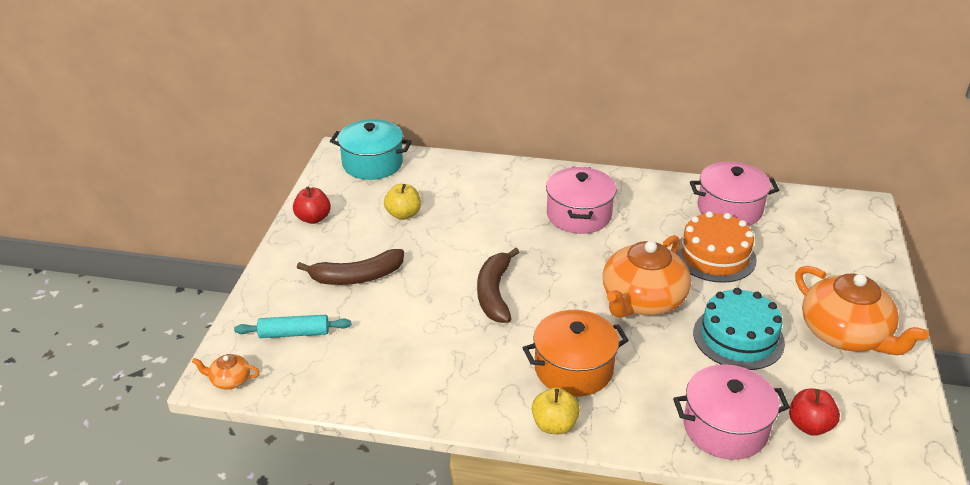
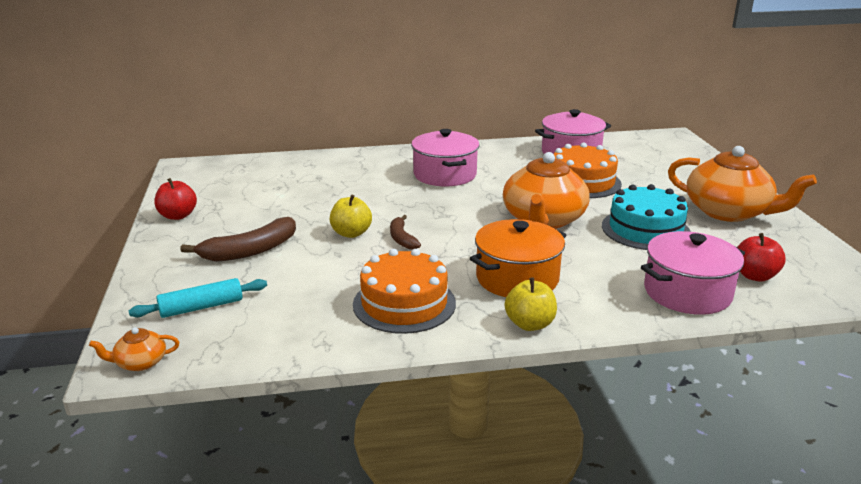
camera: 20 degrees left, 10 degrees down
(372, 164) = (221, 169): turquoise pot -> none
(403, 214) = (274, 199): yellow apple -> yellow apple (351, 233)
(458, 372) = (404, 303): none -> orange cake
(494, 293) = (402, 238): brown banana -> brown banana, size x0.59

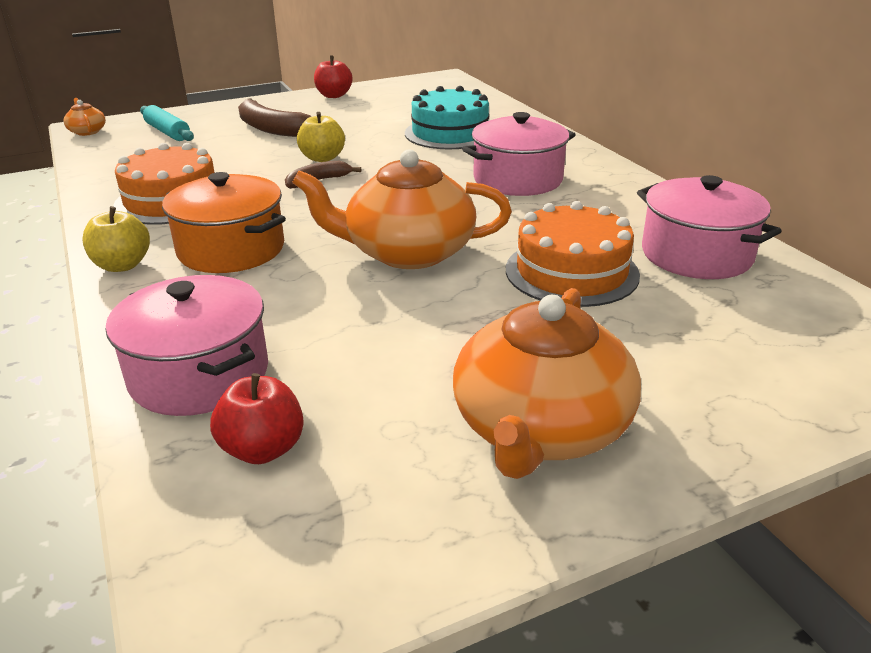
camera: 75 degrees right, 5 degrees up
(645, 229) = (411, 334): turquoise cake -> turquoise cake (450, 133)

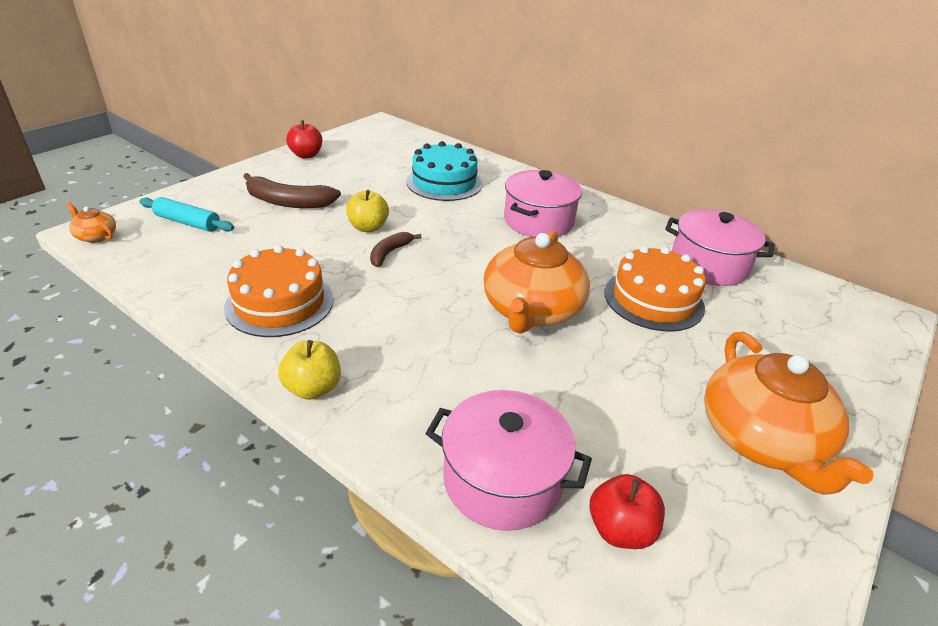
camera: 30 degrees left, 5 degrees up
(231, 249) = (392, 344): orange pot -> none
(407, 252) = (531, 310): orange teapot -> orange teapot turned 45 degrees counterclockwise

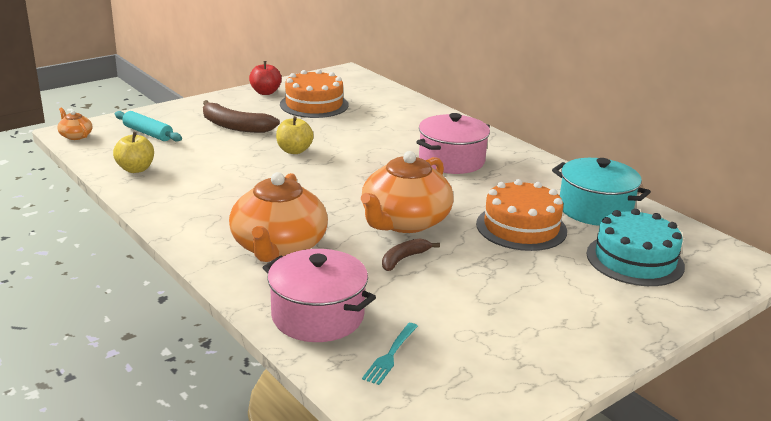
camera: 15 degrees right, 10 degrees down
(280, 303) = (199, 193): orange cake -> orange cake (314, 105)
(313, 388) = (202, 247): yellow apple -> yellow apple (136, 169)
(389, 253) = (303, 170): brown banana -> brown banana (403, 259)
(444, 182) = (380, 124): turquoise cake -> turquoise cake (635, 260)
(620, 529) = (390, 355): red apple -> turquoise fork
(708, 265) = (595, 209): pink pot -> turquoise pot
(762, 439) = (548, 326): orange teapot -> orange teapot (278, 247)

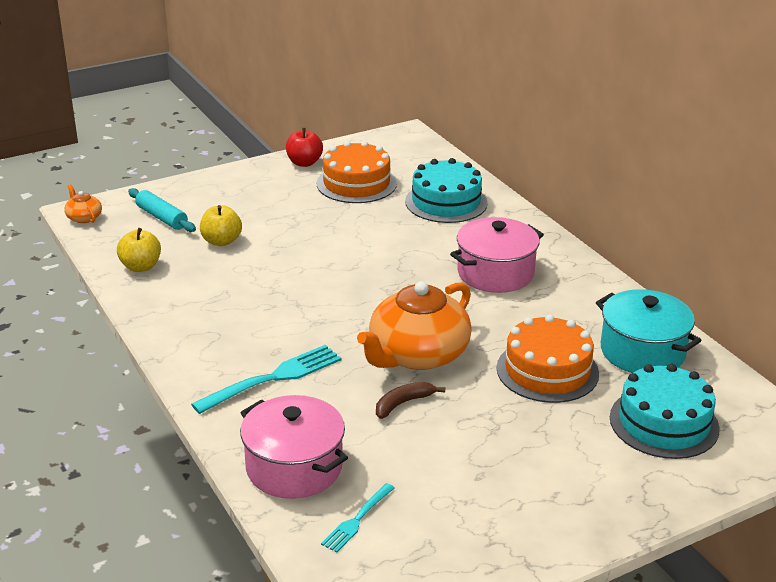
camera: 10 degrees right, 5 degrees up
(235, 126) = (259, 212): brown banana -> none
(278, 247) = (272, 379): orange teapot -> turquoise fork
(294, 151) = (318, 250): yellow apple -> yellow apple (221, 241)
(393, 114) = (446, 202): none -> turquoise cake

